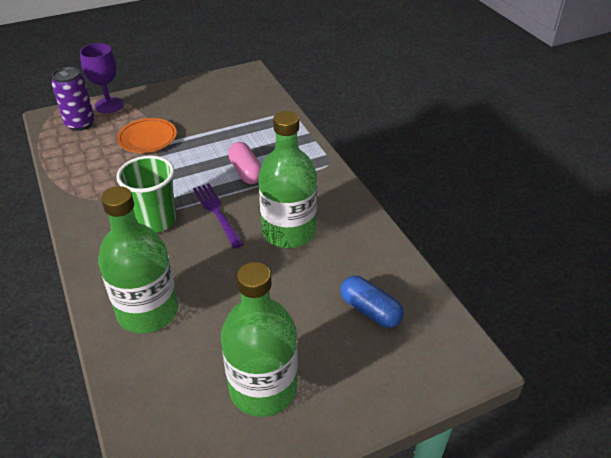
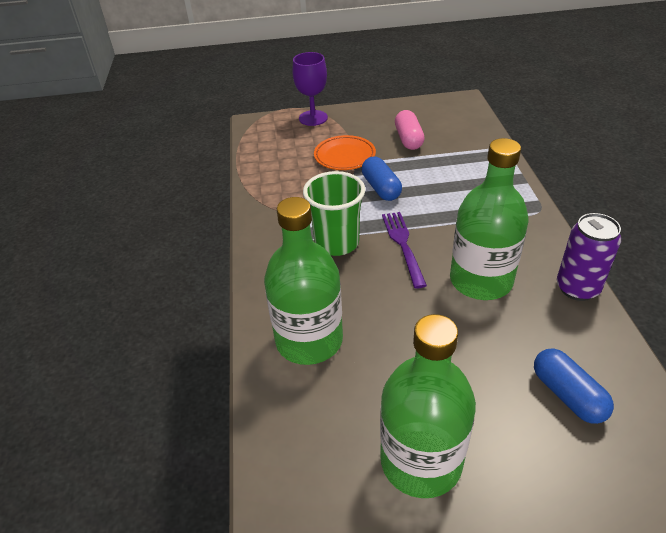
camera: 20 degrees right, 0 degrees up
(80, 124) = (281, 133): purple can -> purple can (577, 288)
(187, 164) = (381, 188): none -> blue capsule
(246, 172) = (442, 206): pink capsule -> pink capsule (408, 139)

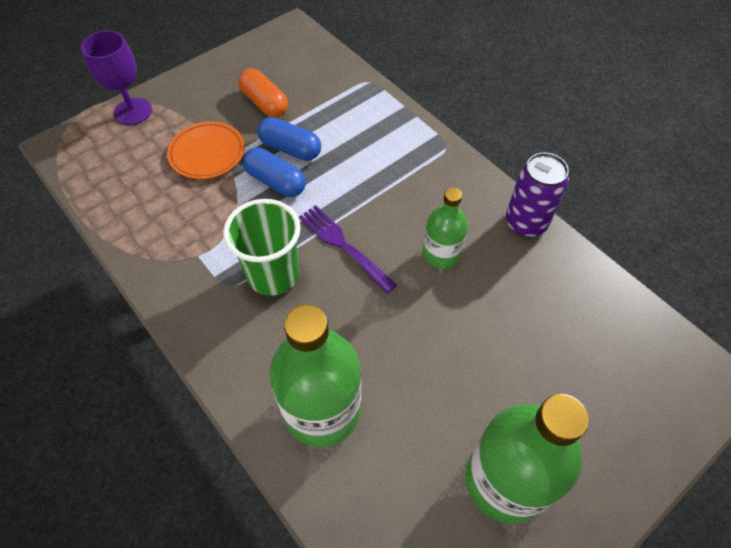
camera: 35 degrees left, 15 degrees up
(408, 139) = (265, 103): pink capsule -> orange capsule
(481, 280) = (441, 254): green bottle -> green bottle, size x0.57
(567, 395) = (579, 341): blue capsule -> blue capsule (290, 149)

